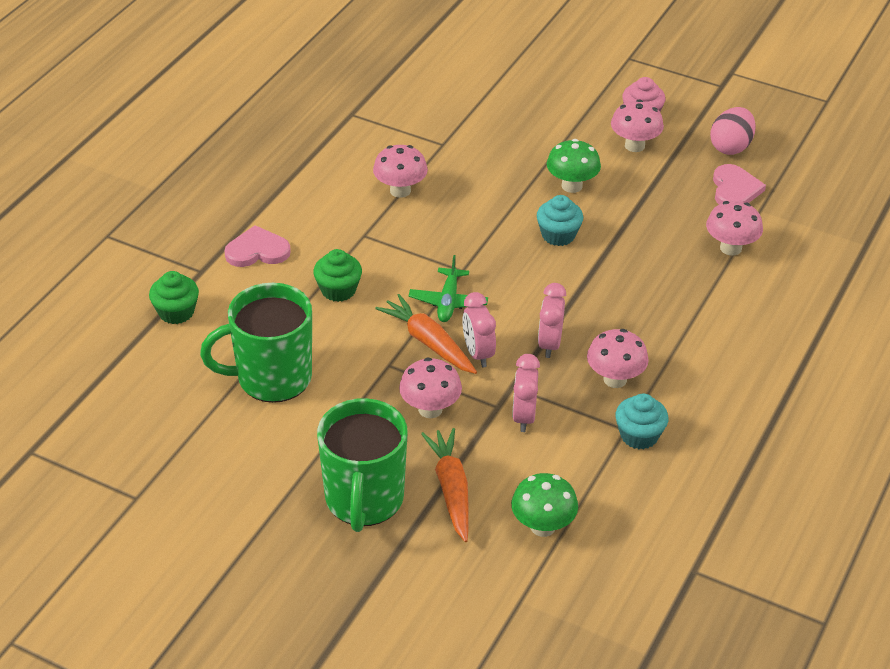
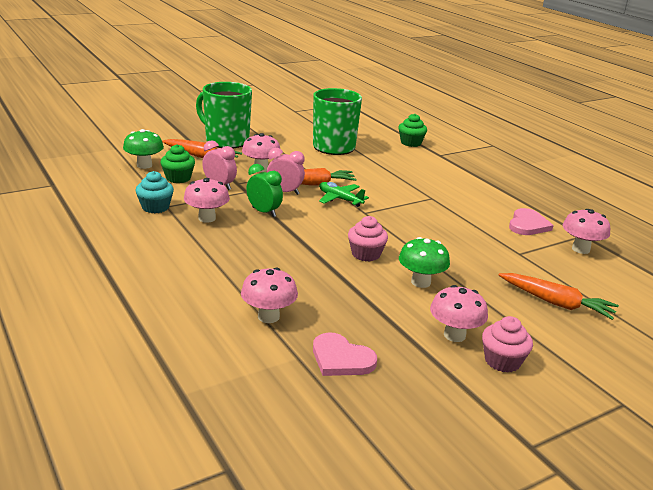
camera: 120 degrees right, 15 degrees down
(257, 251) = (445, 170): pink heart -> pink heart (528, 225)
(338, 290) = (386, 177): green cupcake -> green cupcake (178, 178)
(400, 191) = (471, 221): pink mushroom -> pink mushroom (580, 249)
(519, 107) = (556, 303): none -> orange carrot
(549, 344) = (264, 212): pink clock -> green clock
(558, 235) = (366, 254): turquoise cupcake -> pink cupcake
(730, 147) = (408, 391): pink egg -> none

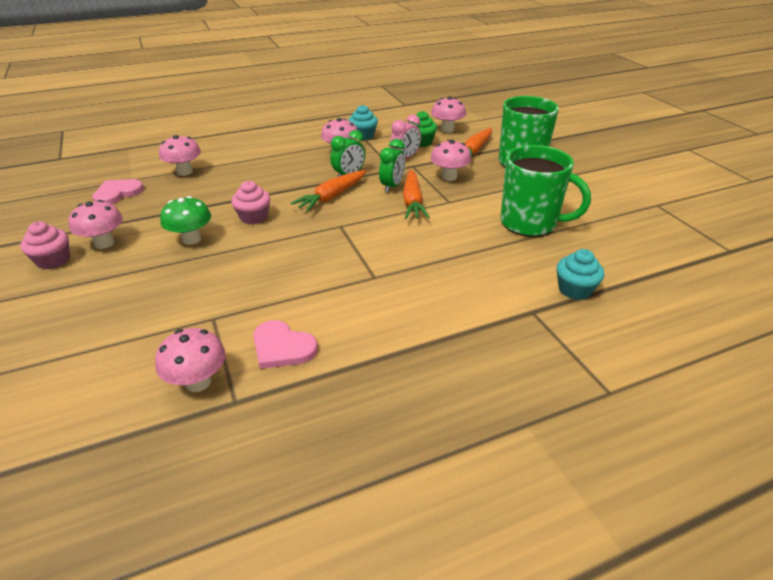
camera: 100 degrees right, 10 degrees up
(144, 165) = (447, 130): green mushroom -> pink mushroom
(285, 192) = (392, 186): pink clock -> green clock
(340, 199) = (373, 214): green plane -> none
(411, 143) = (574, 289): green cupcake -> turquoise cupcake
(556, 303) = (103, 317): orange carrot -> orange carrot (332, 197)

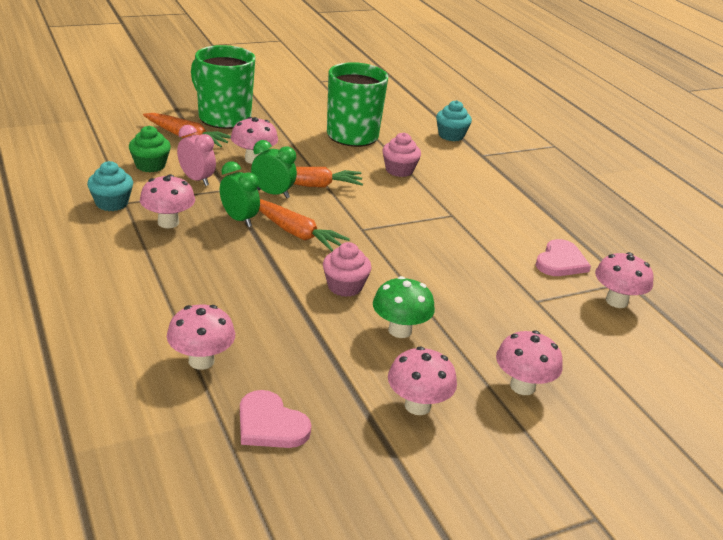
camera: 95 degrees left, 5 degrees down
(53, 260) = (465, 446): pink cupcake -> pink cupcake (399, 170)
(447, 130) = (115, 145): pink mushroom -> pink mushroom (522, 386)

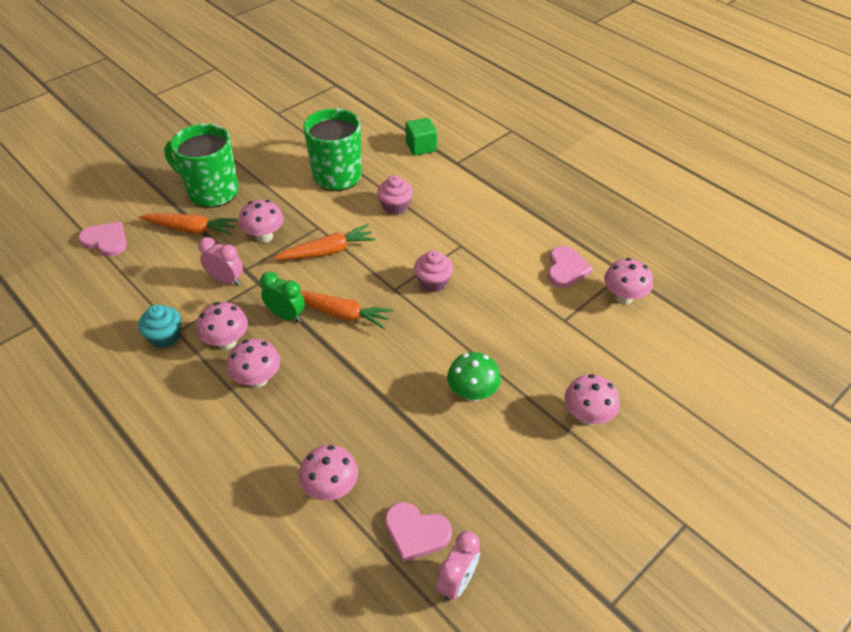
camera: 15 degrees left, 15 degrees up
(103, 126) = (106, 240): none -> pink heart
(150, 165) = (176, 277): green cupcake -> none
(273, 193) = (301, 273): green clock -> none
(291, 481) = (457, 582): none -> pink clock
(345, 286) = (409, 361): pink cupcake -> pink cupcake (433, 282)
(417, 406) = (518, 467): pink mushroom -> pink mushroom (258, 379)
(451, 135) = (421, 147): turquoise cupcake -> green cube

